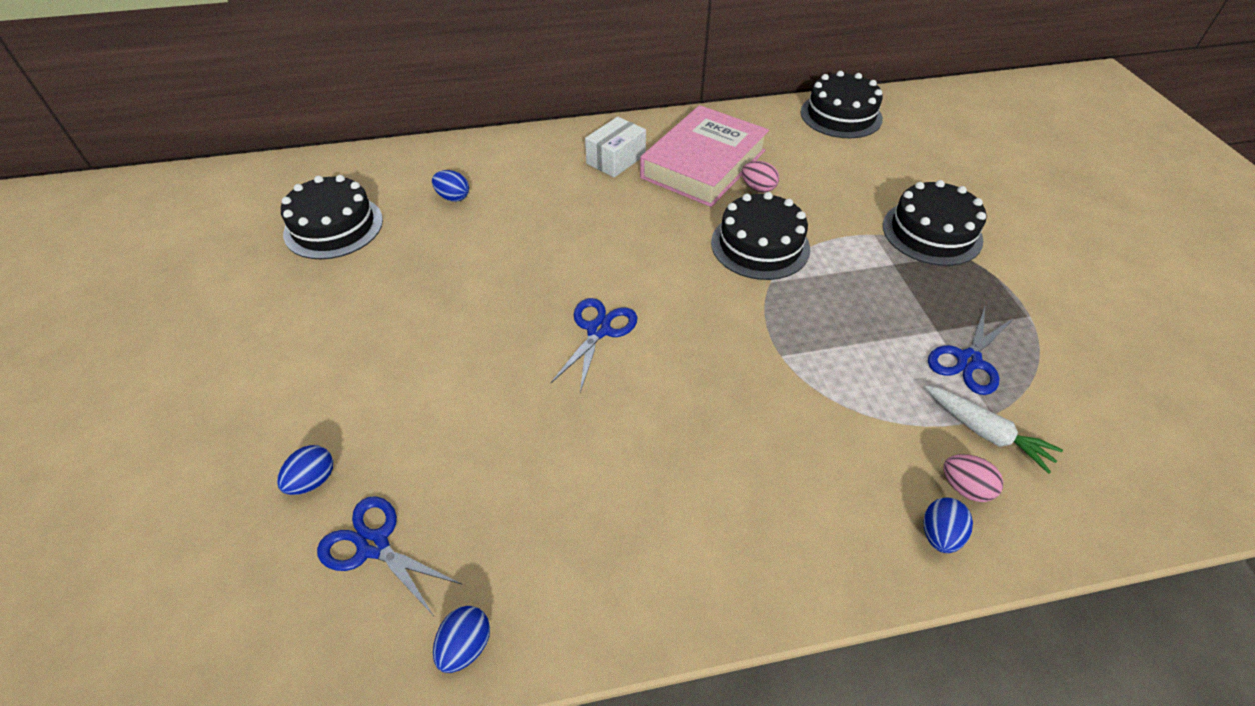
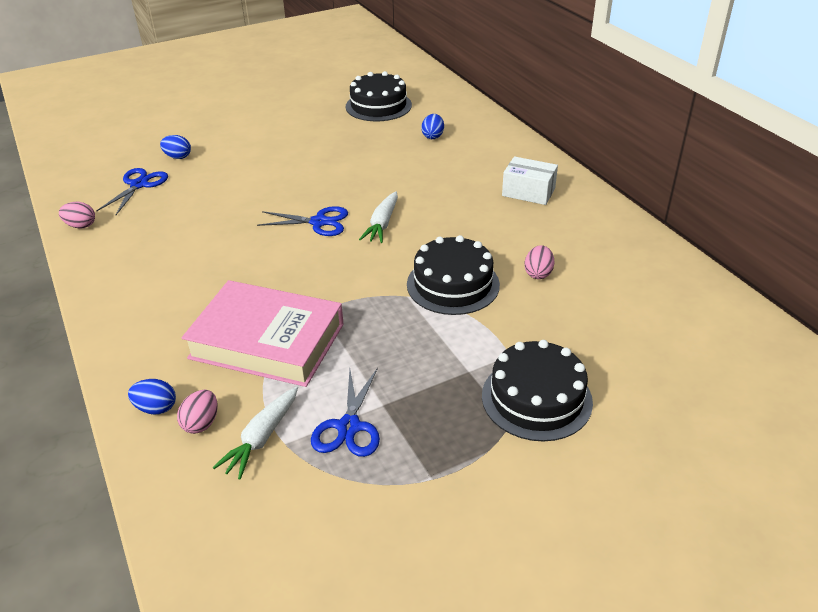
camera: 75 degrees right, 10 degrees down
(465, 646) = (81, 226): blue egg -> pink egg
(628, 275) = (382, 224): none -> white carrot
(703, 164) = (554, 237): pink book -> pink book (267, 341)
(841, 115) = (720, 316): black cake -> none
(968, 360) = (348, 427): blue scissors -> blue scissors turned 105 degrees counterclockwise

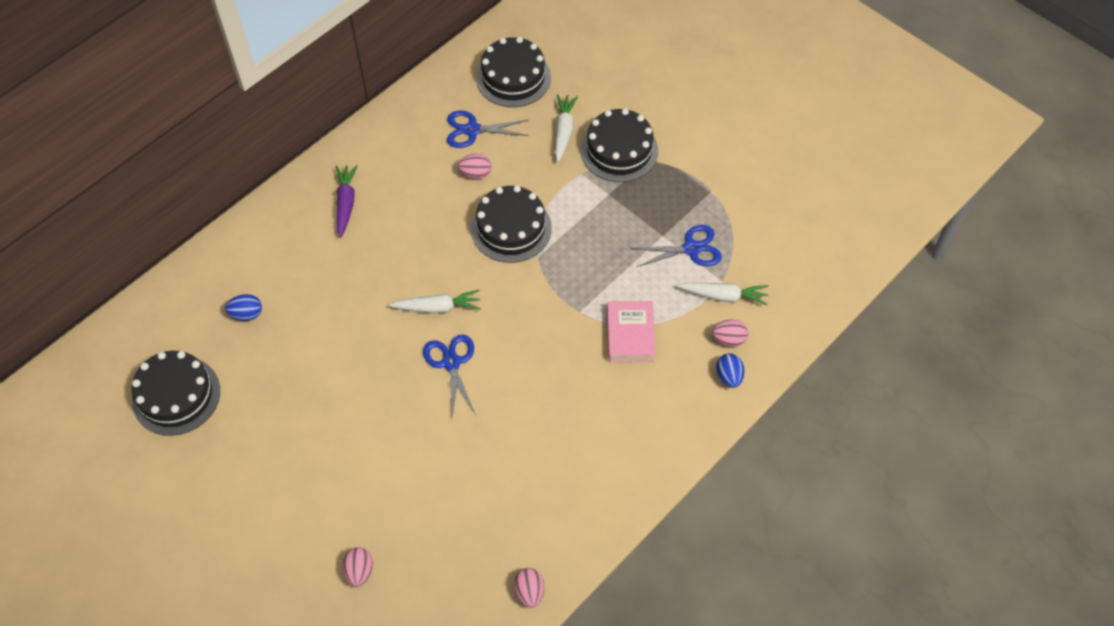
camera: 110 degrees left, 20 degrees up
(139, 185) = (432, 579): blue scissors -> blue scissors (472, 130)
(178, 157) = (359, 571): blue egg -> pink egg
(267, 341) = (630, 334): pink book -> pink book, size x0.57
(528, 192) = (346, 203): white box -> purple carrot
(583, 354) = (563, 131): none -> white carrot
(685, 329) = (513, 77): none -> black cake

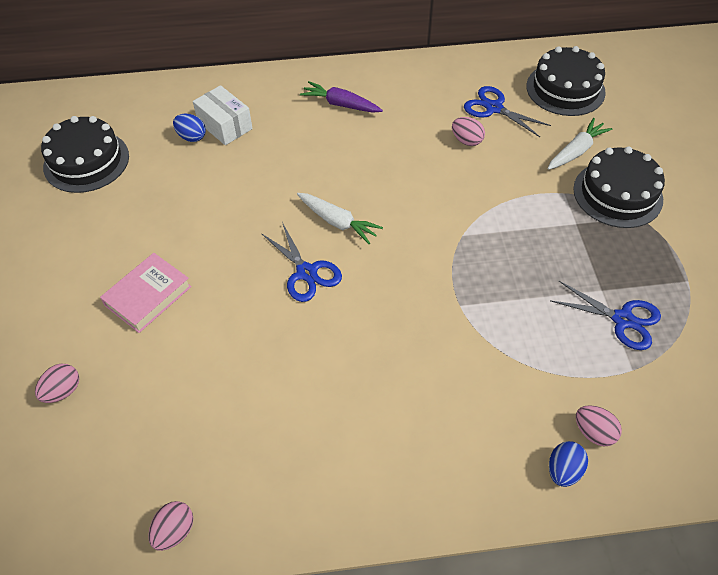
camera: 40 degrees right, 5 degrees down
(265, 285) = (225, 125): none -> white box
(346, 203) = (341, 104): purple carrot -> purple carrot turned 105 degrees counterclockwise
(451, 362) = (306, 273): blue scissors -> blue scissors turned 120 degrees clockwise
(511, 228) = (459, 199): black cake -> none
(630, 334) = (491, 358): pink book -> pink book (148, 296)
(723, 296) = (622, 386): white carrot -> none

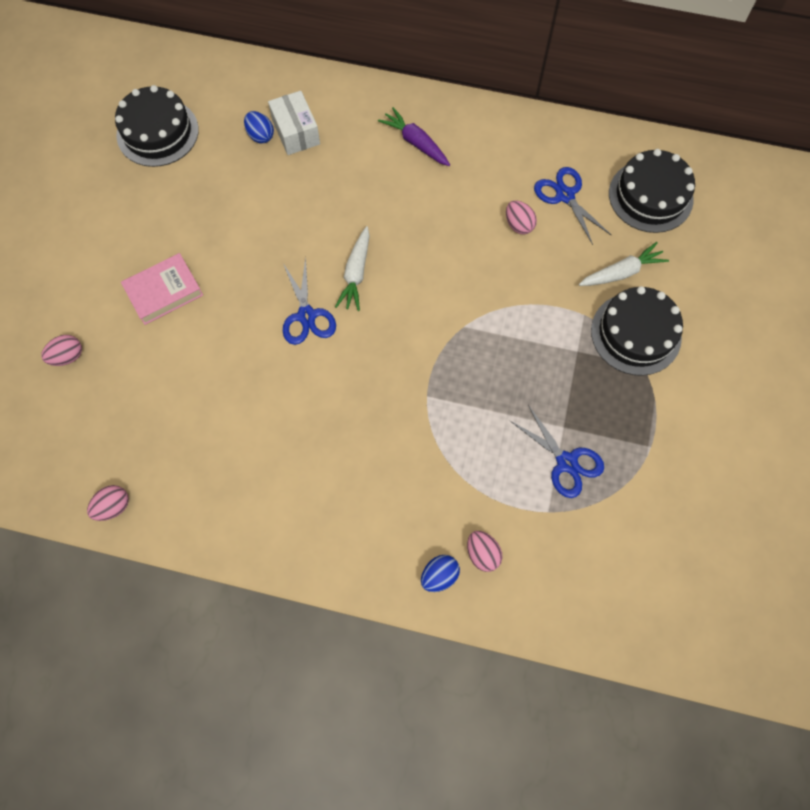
camera: 20 degrees right, 15 degrees up
(337, 222) = (356, 273): white carrot -> white carrot turned 45 degrees clockwise

